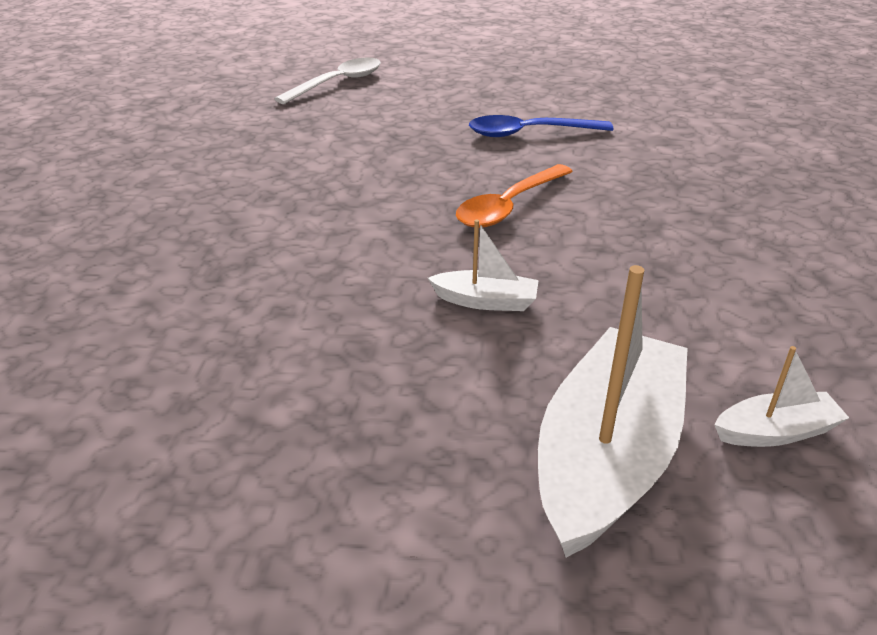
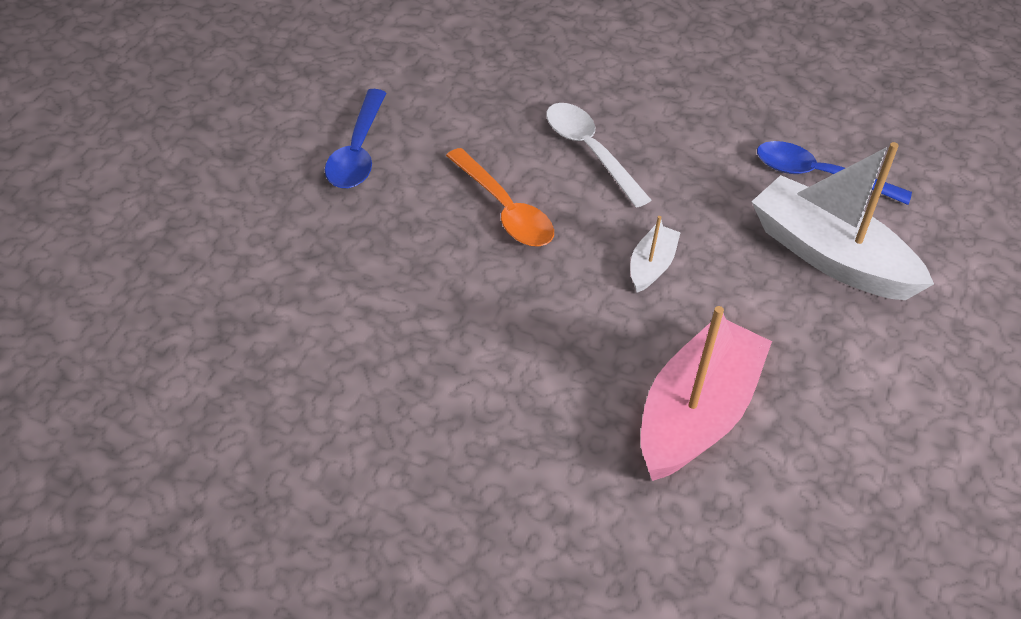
camera: 80 degrees left, 10 degrees up
(263, 358) = (695, 415): none -> pink boat
(337, 83) = (119, 274): white spoon -> white spoon (590, 152)
(775, 432) = (819, 176): white boat -> blue spoon

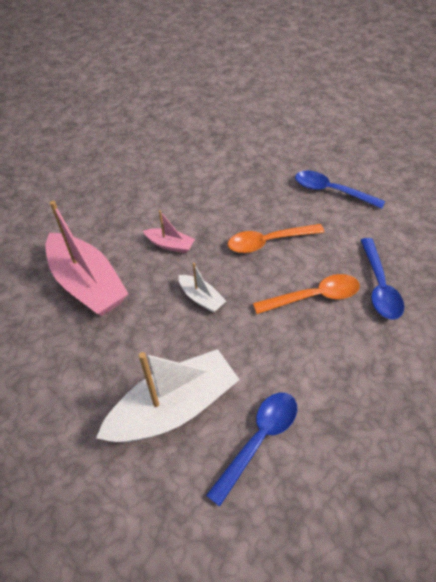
camera: 115 degrees right, 5 degrees up
(541, 94) = (379, 286): none -> blue spoon
(562, 329) = (170, 245): none -> pink boat
(590, 152) = (313, 297): white spoon -> orange spoon

